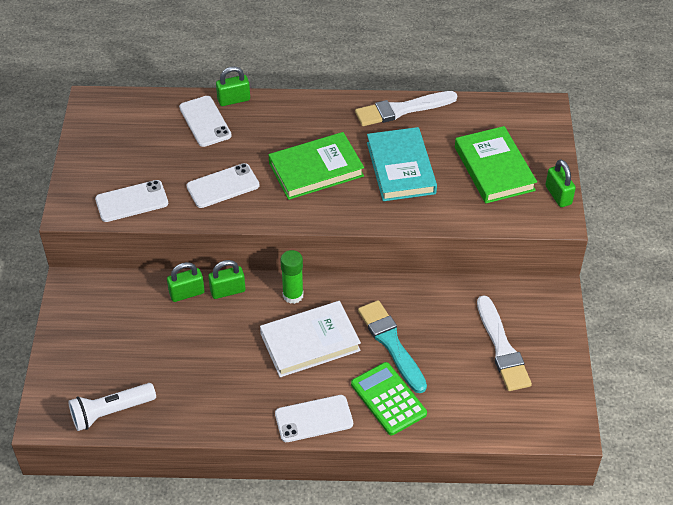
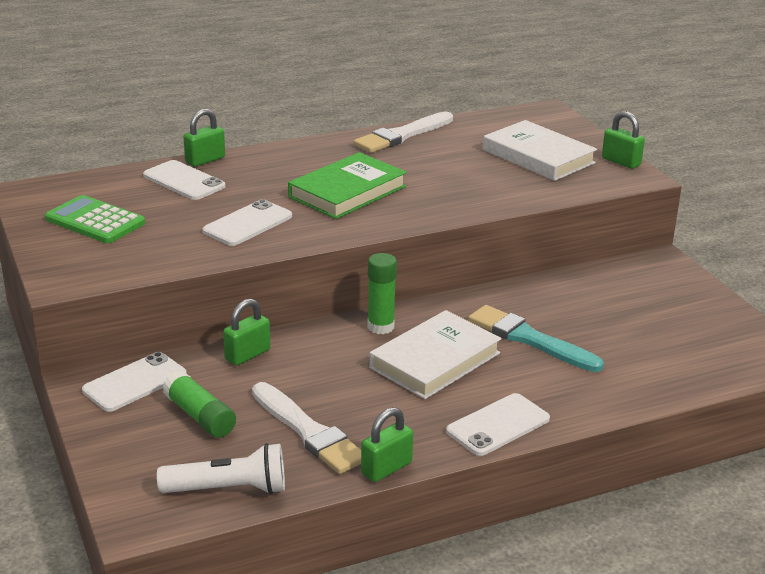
camera: 25 degrees left, 20 degrees down
(111, 412) = (228, 489): white flashlight -> white flashlight turned 135 degrees counterclockwise
(126, 341) = (200, 416): none -> green glue stick
(132, 201) = (141, 257): white phone -> white phone (135, 382)
(227, 291) = (298, 341): green padlock -> green padlock (386, 468)
(388, 399) = (569, 385): green calculator -> green calculator (95, 221)
(401, 168) = (440, 173): turquoise book -> none
(494, 168) = (538, 156): green book -> white book
(502, 348) = (651, 313): white brush -> white brush (308, 432)

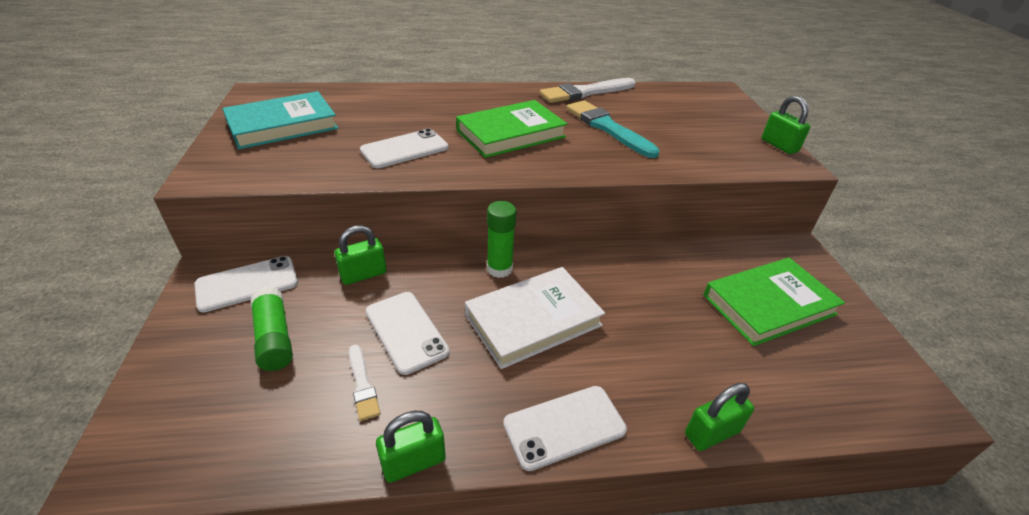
camera: 15 degrees right, 10 degrees up
(95, 221) = (282, 125): green calculator -> turquoise book
(184, 181) = (381, 103): white phone -> white phone (406, 331)
(205, 160) = (411, 89): green padlock -> green padlock (712, 433)
(228, 489) = (233, 448): white flashlight -> none
(308, 432) = (362, 385): white brush -> white brush, size x0.52
(529, 339) = (638, 314): turquoise brush -> turquoise brush (608, 128)
(538, 156) = (700, 128): white book -> none
(644, 311) = (768, 305): none -> green book

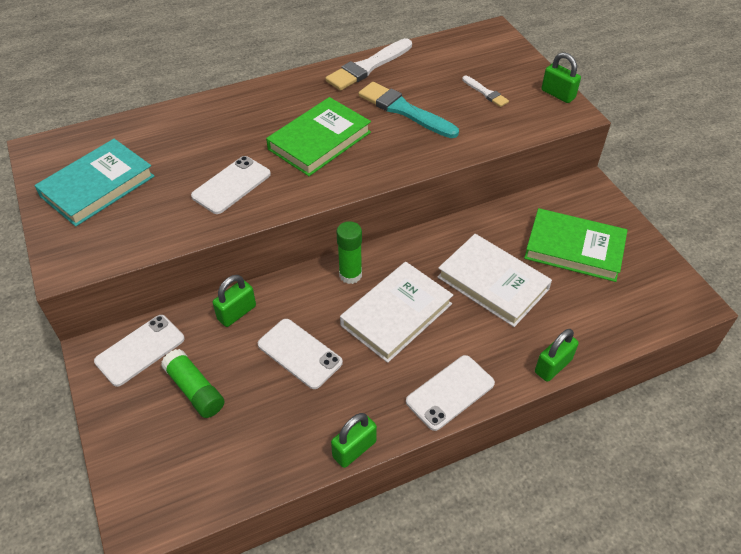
camera: 15 degrees left, 10 degrees up
(362, 385) = (288, 406): white brush -> white brush (485, 93)
(658, 316) = (493, 283): none -> white book
(768, 305) = (574, 248): green book -> green book turned 60 degrees clockwise

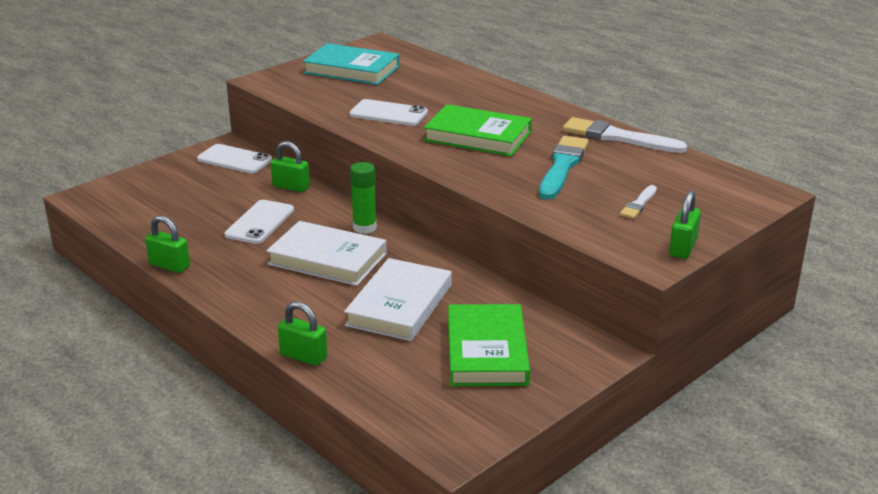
camera: 70 degrees right, 20 degrees down
(195, 390) = (205, 188): green glue stick -> none
(450, 392) = (246, 302): white phone -> none

